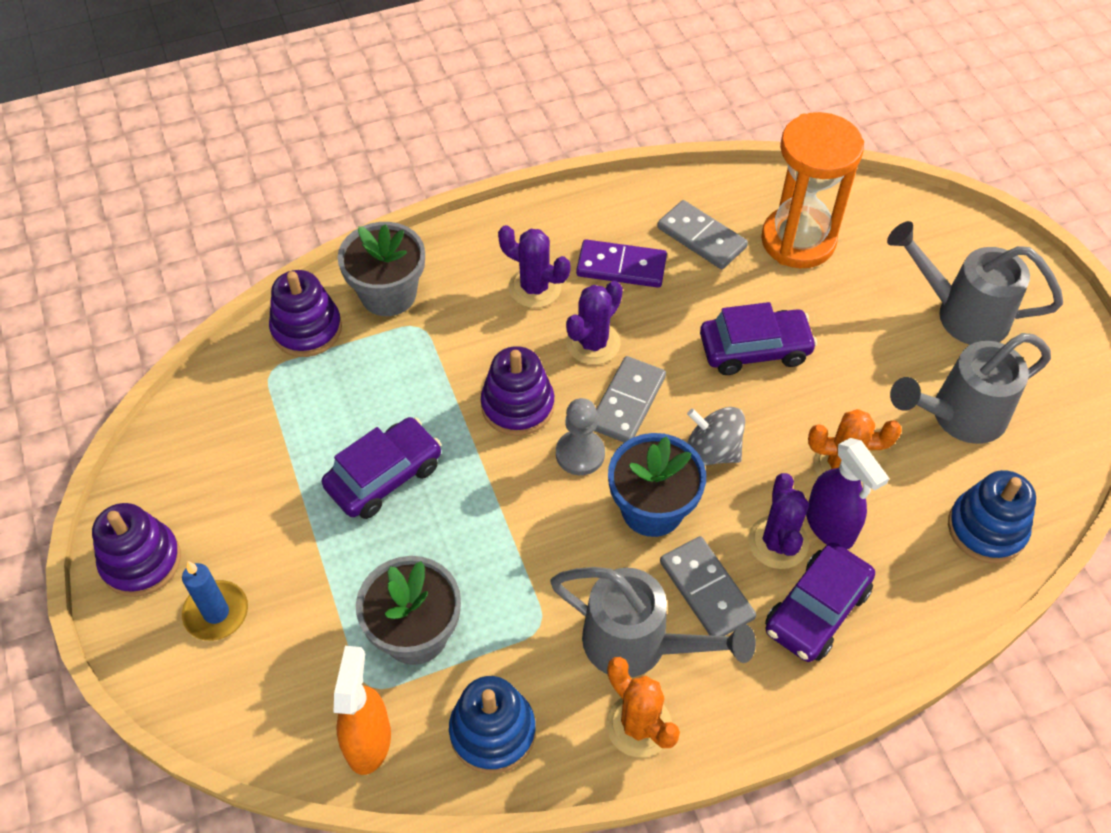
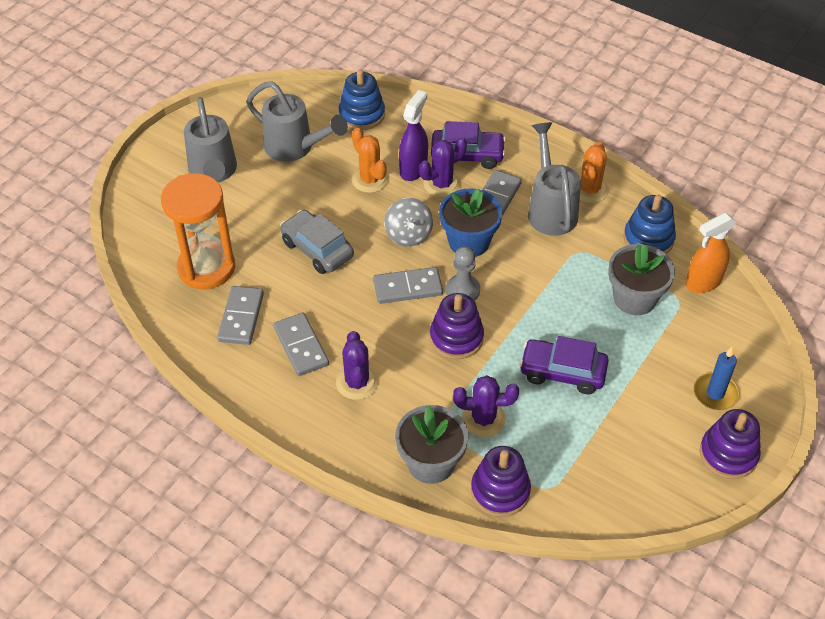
camera: 125 degrees left, 5 degrees down
(593, 343) = (377, 327): purple cactus -> purple cactus (483, 419)
(621, 266) = (301, 346): purple domino -> grey domino
(754, 349) = (317, 249): purple car -> grey car

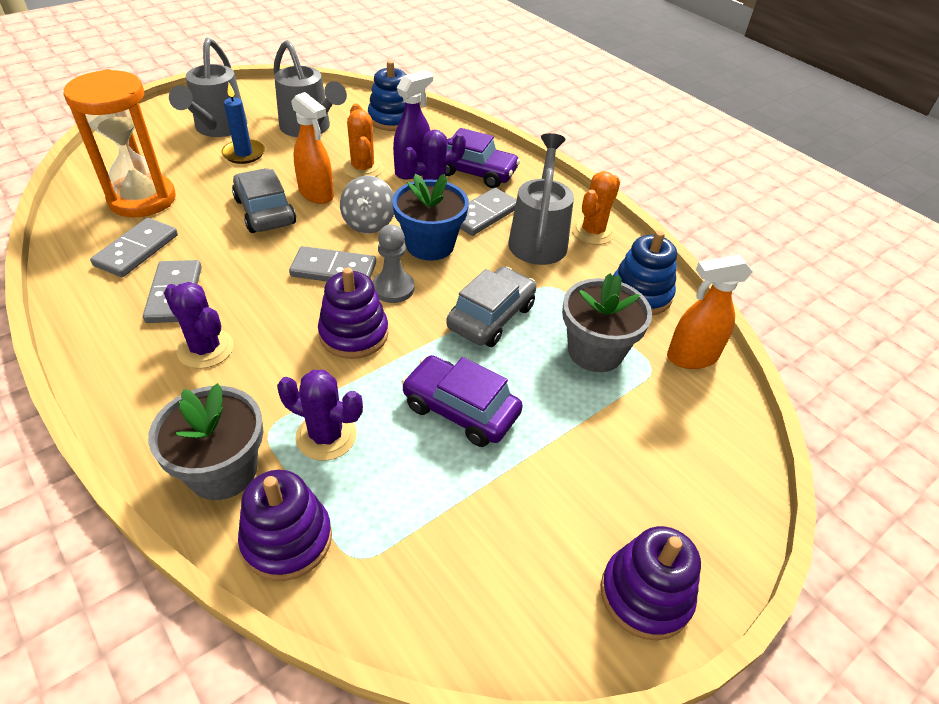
camera: 15 degrees right, 5 degrees down
(348, 218) = (316, 194): none -> orange spray bottle
(357, 382) = (205, 349): purple cactus -> purple cactus turned 60 degrees counterclockwise
(548, 292) = (491, 317): none -> grey car
(715, 393) = (657, 499): blue candle -> blue candle (244, 154)

